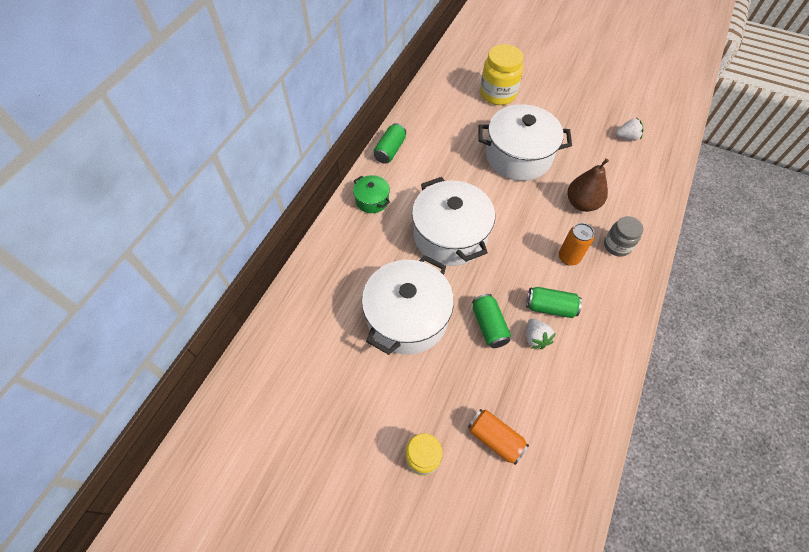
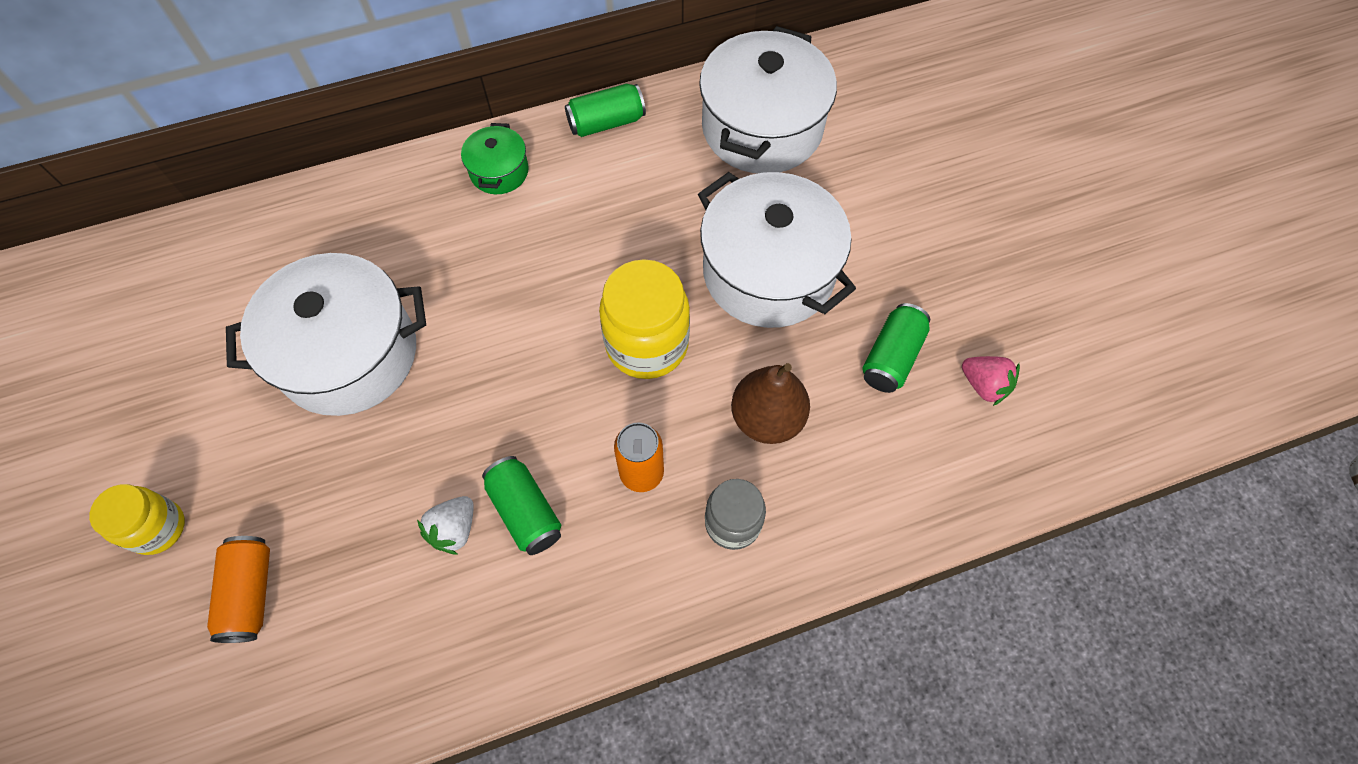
camera: 45 degrees right, 5 degrees up
(450, 236) = (530, 300): white pot -> white pot (762, 128)
(489, 325) = (422, 457): green can -> green can (891, 357)
(498, 94) = (865, 157): yellow jar -> yellow jar (647, 344)
(627, 137) = (984, 385): white strawberry -> pink strawberry

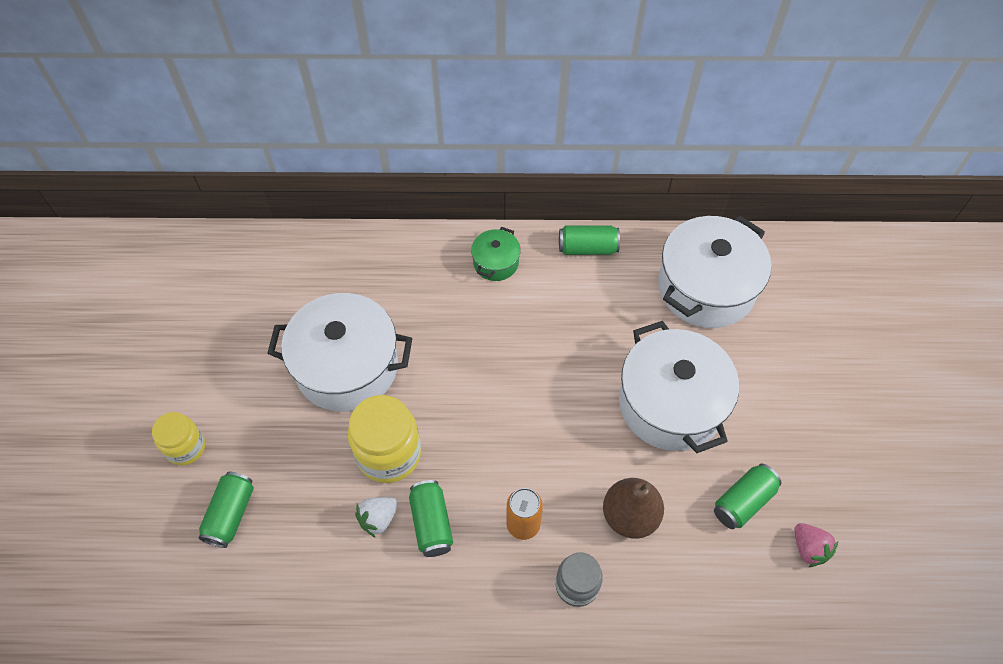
camera: 20 degrees right, 5 degrees down
(250, 593) = (231, 514): orange can -> green can
(647, 344) = (559, 429): yellow jar -> yellow jar (389, 454)

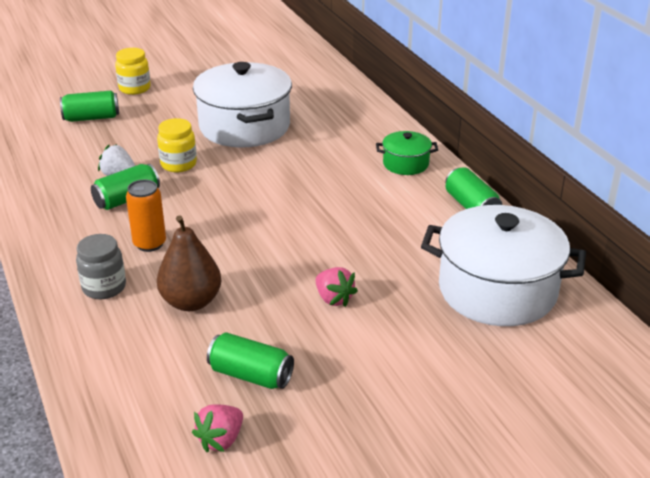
camera: 65 degrees right, 25 degrees down
(389, 454) = (178, 164): yellow jar -> yellow jar, size x0.62
(670, 404) = (334, 299): white pot -> pink strawberry

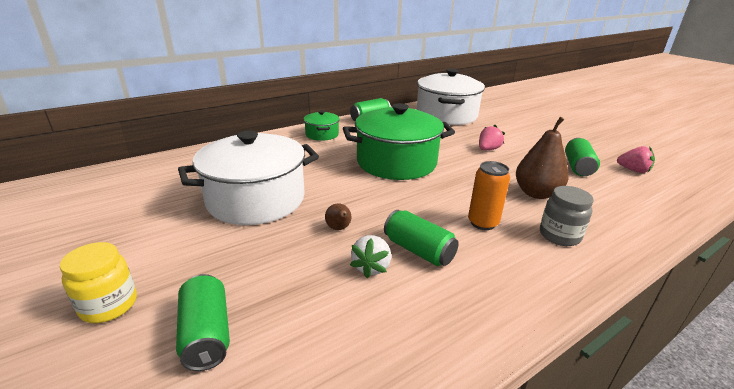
camera: 100 degrees left, 5 degrees down
(178, 164) = (339, 228): yellow jar -> brown pear
(306, 210) = (396, 162): none -> green pot

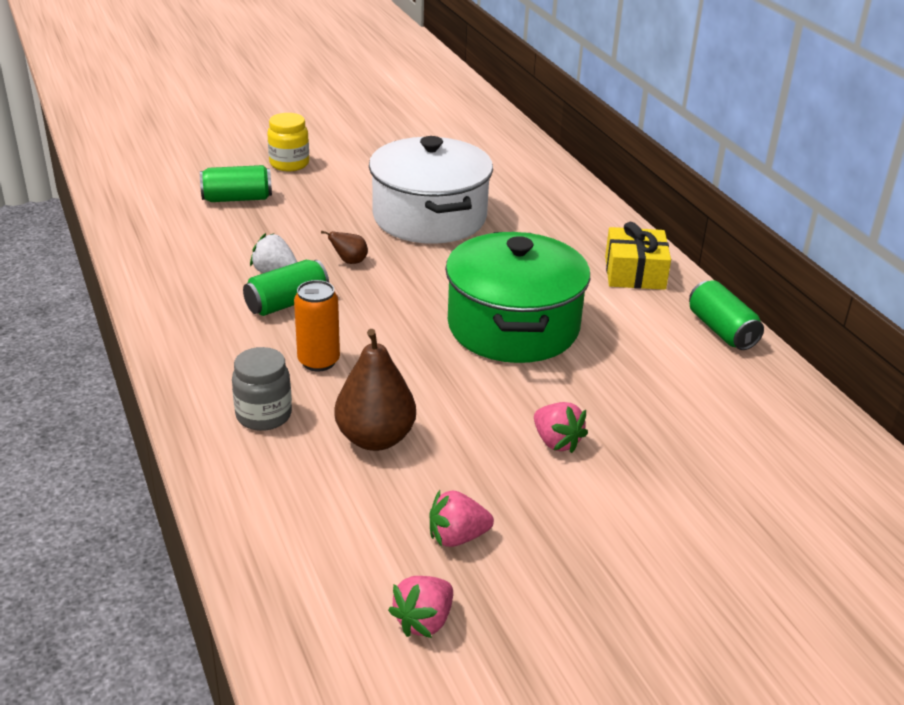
camera: 100 degrees right, 5 degrees up
(322, 134) = (635, 273): green pot -> yellow gift
(446, 115) = (763, 439): white pot -> none
(577, 167) = (457, 537): green can -> pink strawberry

